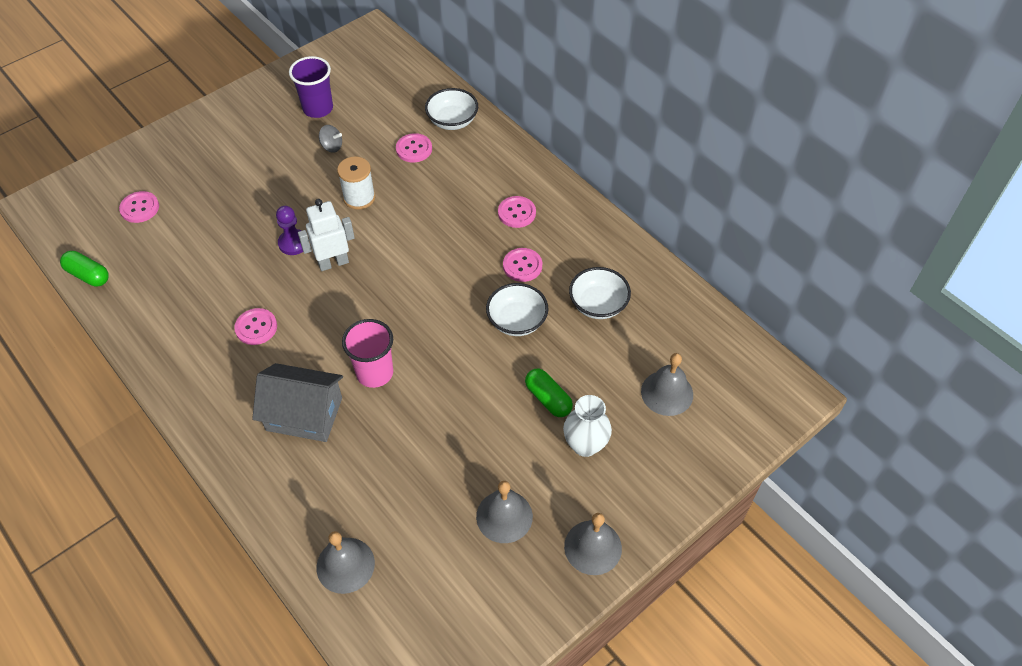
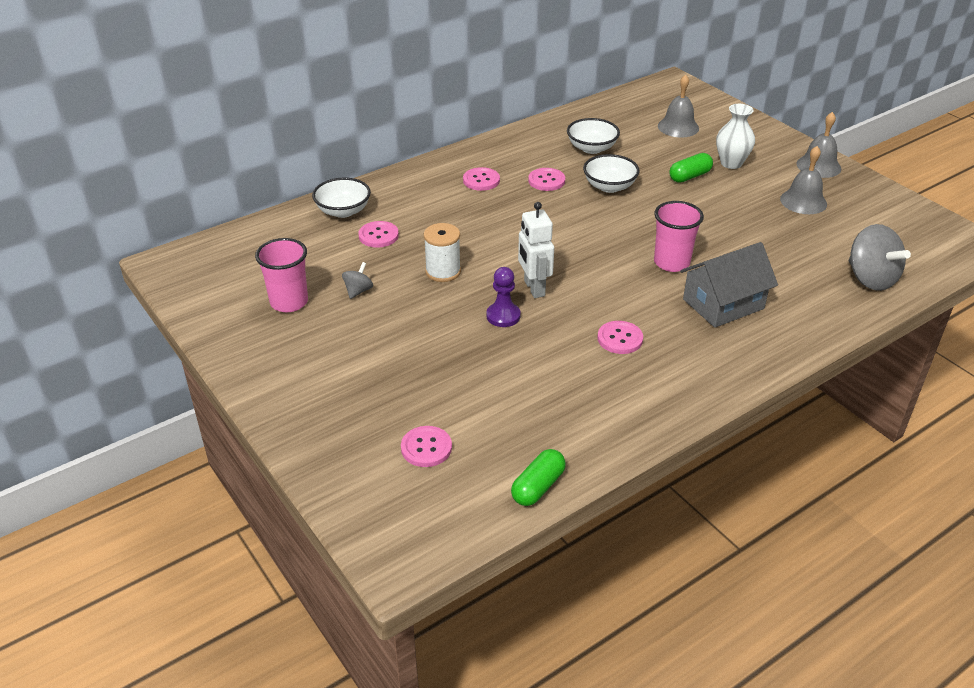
camera: 85 degrees left, 15 degrees down
(304, 414) = (723, 304): grey house -> grey house turned 45 degrees clockwise
(318, 108) = (289, 302): purple cup -> pink cup
(345, 565) = (870, 279): grey bell -> grey spinning top

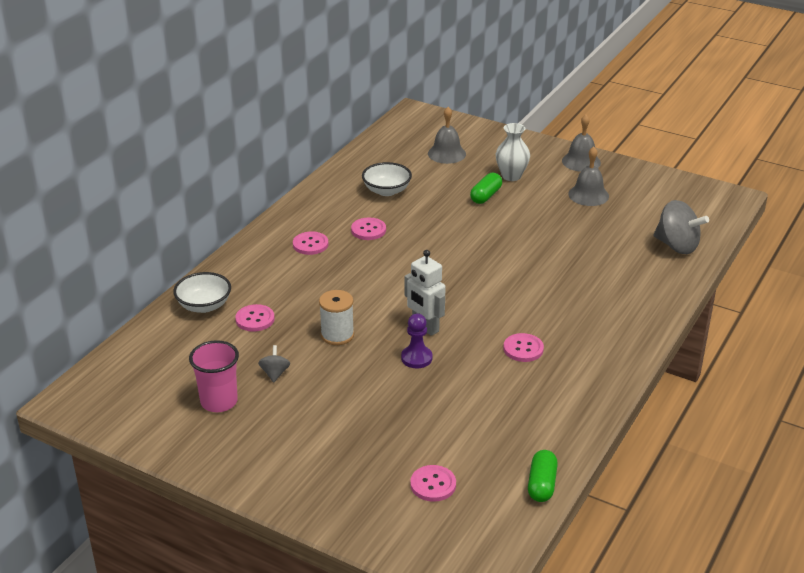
camera: 25 degrees left, 5 degrees down
(609, 186) = (426, 222): white bowl -> none
(671, 262) = (521, 274): pink cup -> none
(723, 304) = (583, 297): grey house -> none

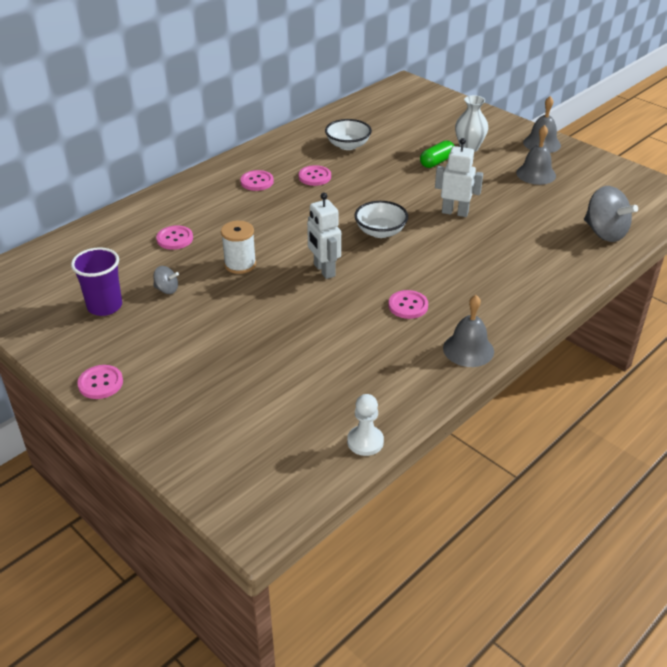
camera: 15 degrees right, 5 degrees up
(204, 305) = (137, 220): white bowl -> white bowl (380, 232)
(219, 402) = (105, 306): pink cup -> purple cup
(275, 373) = (167, 289): grey spinning top -> grey spinning top turned 90 degrees clockwise
(416, 358) = (302, 297): purple pawn -> none
(433, 484) = (259, 420): pink button -> pink button (100, 383)
(446, 154) = (418, 121): grey bell -> grey bell (468, 349)
(527, 247) = (455, 212): none -> white robot
(541, 485) = (365, 442): green capsule -> white pawn

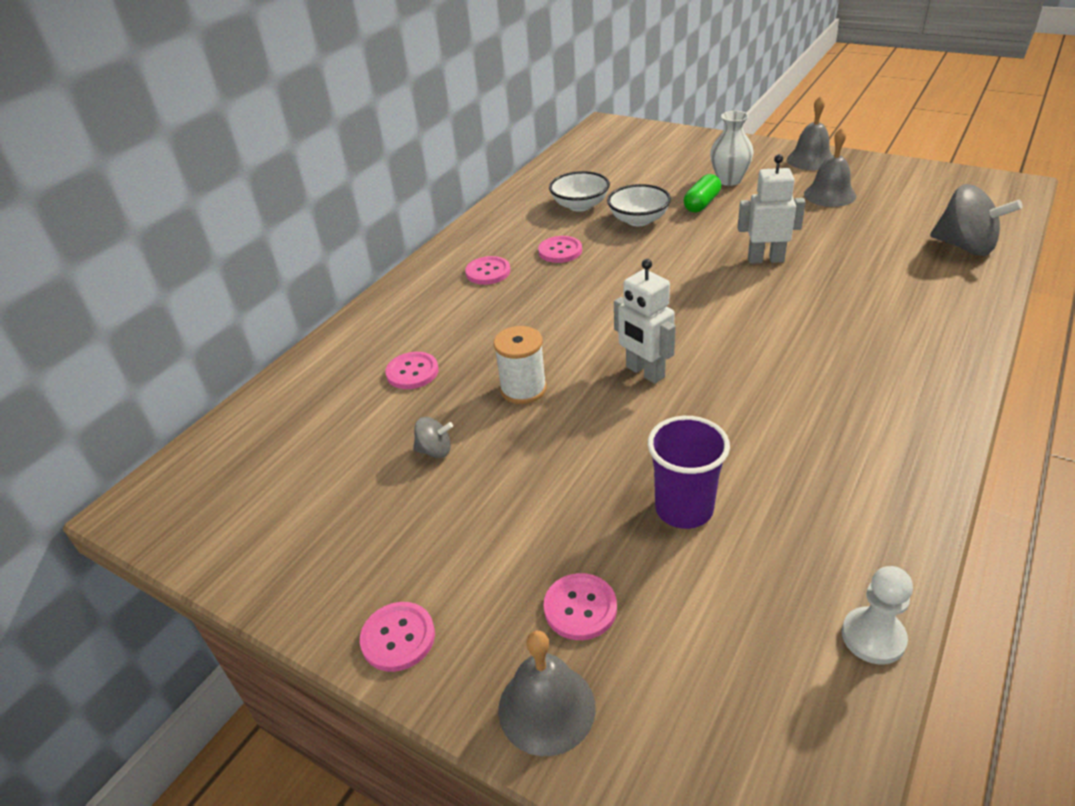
camera: 10 degrees left, 0 degrees up
(105, 306) = (351, 499): purple cup -> purple cup (684, 509)
(380, 232) = (687, 303): white bowl -> white bowl (638, 220)
(408, 306) = (790, 397): pink button -> pink button (580, 608)
(468, 349) = (915, 443): grey bell -> grey bell (546, 708)

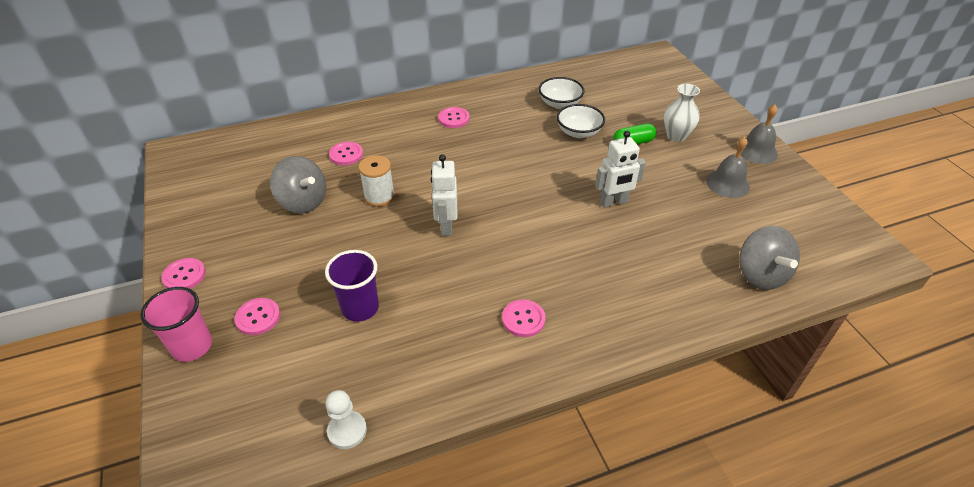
camera: 35 degrees right, 5 degrees up
(435, 450) = (303, 202): grey spinning top -> grey spinning top, size x2.01
(546, 708) = (192, 346): grey bell -> pink cup
(560, 251) = (507, 127): pink button -> pink button (523, 319)
(765, 259) = (613, 202): white robot -> white robot turned 120 degrees clockwise

